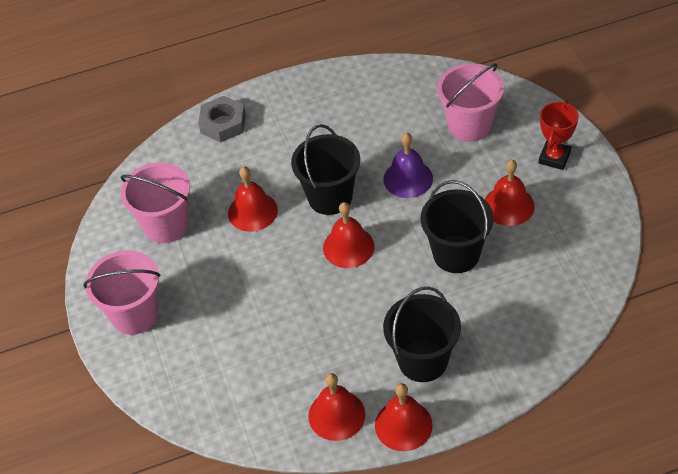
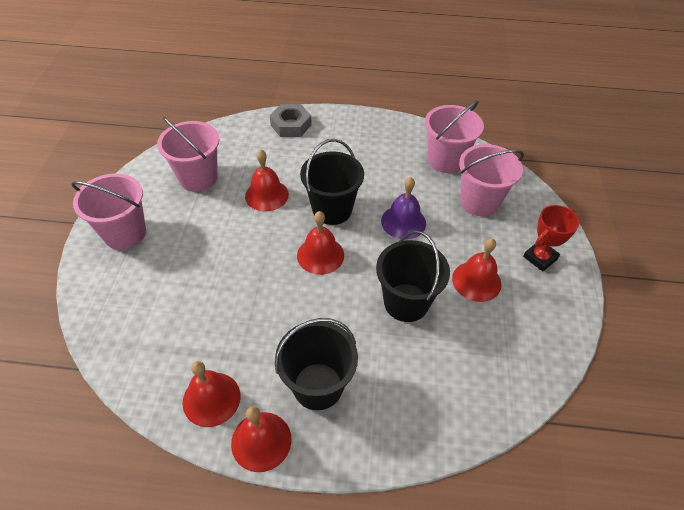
camera: 20 degrees right, 0 degrees up
(412, 95) = (446, 160): none -> pink bucket

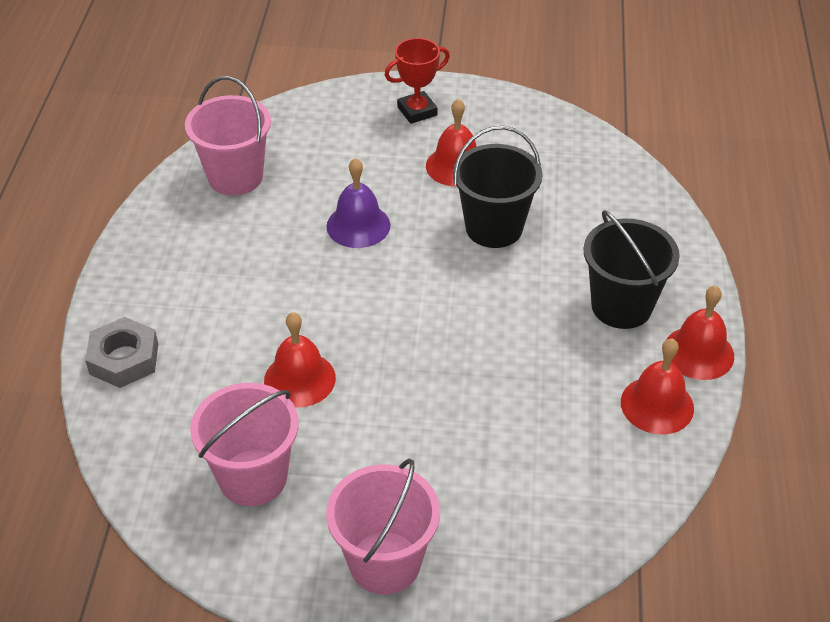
camera: 90 degrees left, 5 degrees down
(320, 255) = (421, 310): red bell -> none
(332, 210) = (333, 300): black bucket -> none
(479, 202) = (321, 151): pink bucket -> none
(540, 258) = (417, 111): red trophy -> red trophy turned 75 degrees counterclockwise

